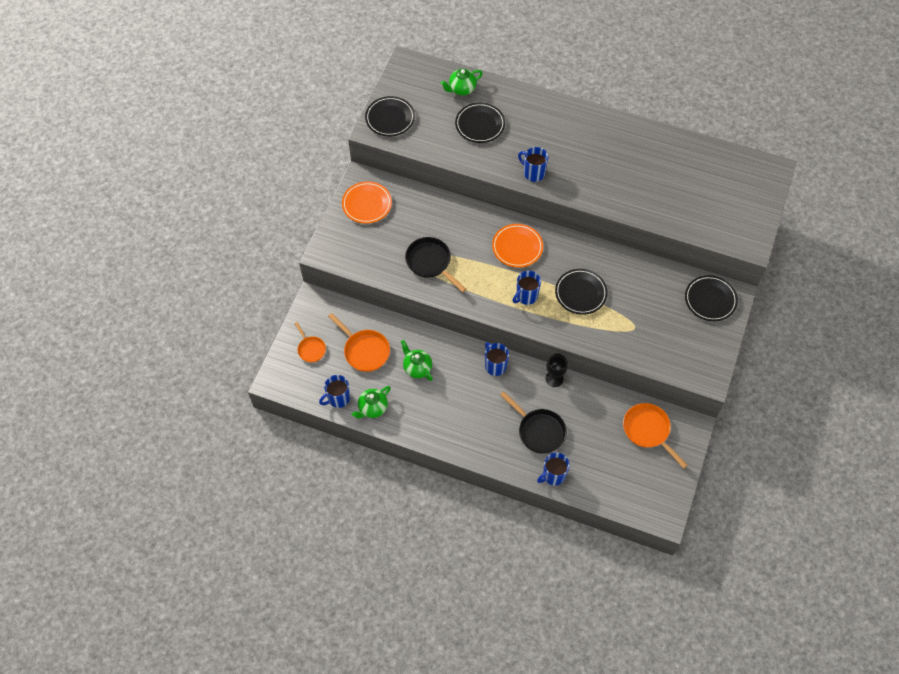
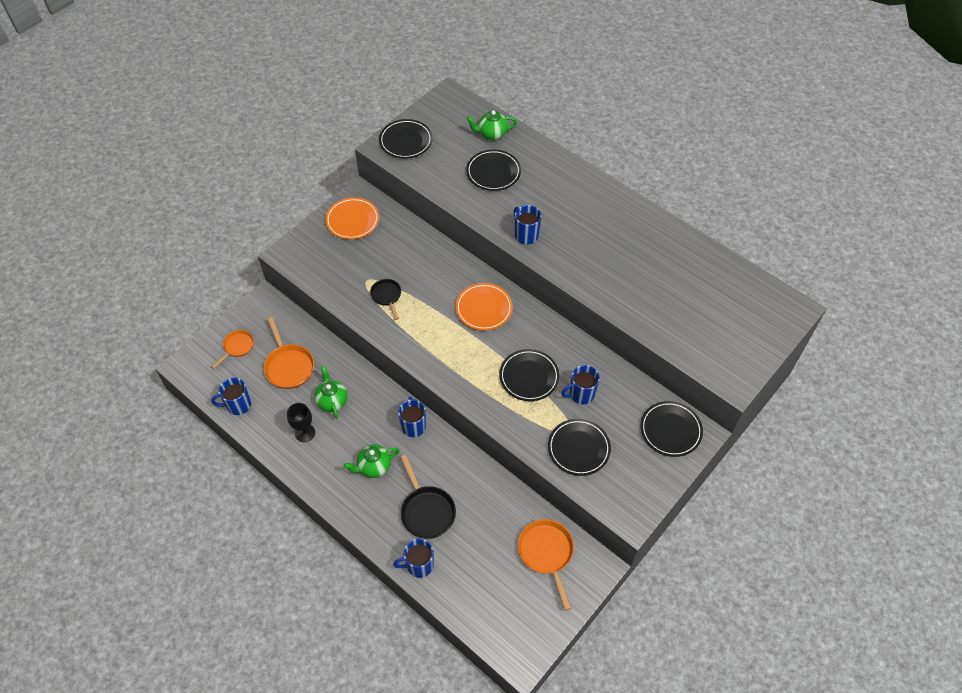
camera: 20 degrees right, 5 degrees down
(311, 349) = (237, 347): orange pan -> orange pan turned 135 degrees counterclockwise
(372, 408) = (267, 427): green teapot -> green teapot (374, 467)
(430, 262) = (387, 296): black pan -> black pan, size x0.62
(526, 296) = (469, 361): blue mug -> blue mug (581, 394)
(554, 378) = (469, 461): black goblet -> black goblet (305, 433)
(646, 338) = (578, 448): none -> black plate

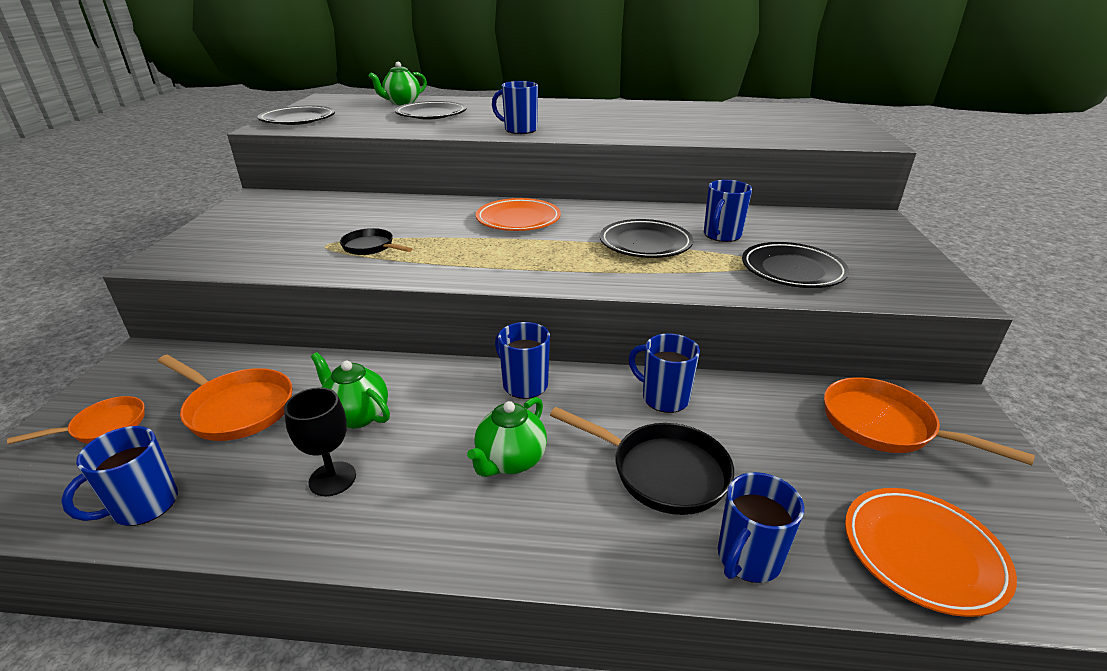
camera: 35 degrees left, 25 degrees down
(237, 347) = (104, 426): orange pan -> orange pan turned 60 degrees clockwise
(352, 220) = (260, 213): orange plate -> orange plate (922, 553)
(467, 474) = (664, 398): none -> blue mug
(670, 430) = (849, 226): black plate -> none

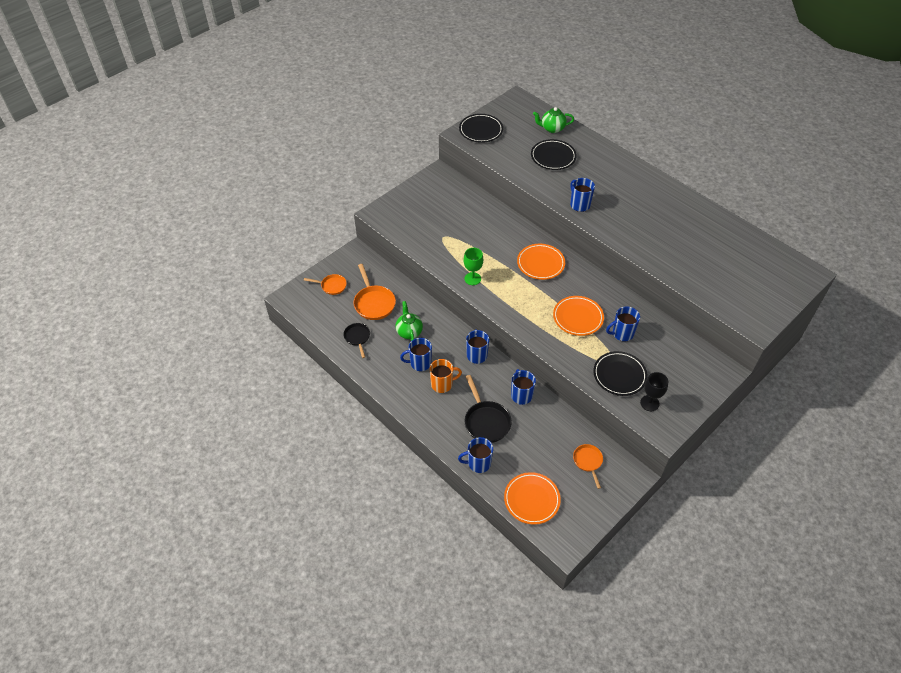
camera: 40 degrees right, 20 degrees up
(143, 506) = (330, 330): blue mug -> blue mug (420, 363)
(332, 479) = (385, 354): black goblet -> black goblet (649, 403)
(370, 247) = (459, 249): black pan -> black pan (357, 338)
(431, 266) = (472, 279): none -> green goblet
(510, 461) = (442, 384): green teapot -> orange mug
(645, 244) = (578, 317): black plate -> orange plate
(884, 426) = (588, 461): orange pan -> orange pan, size x0.62

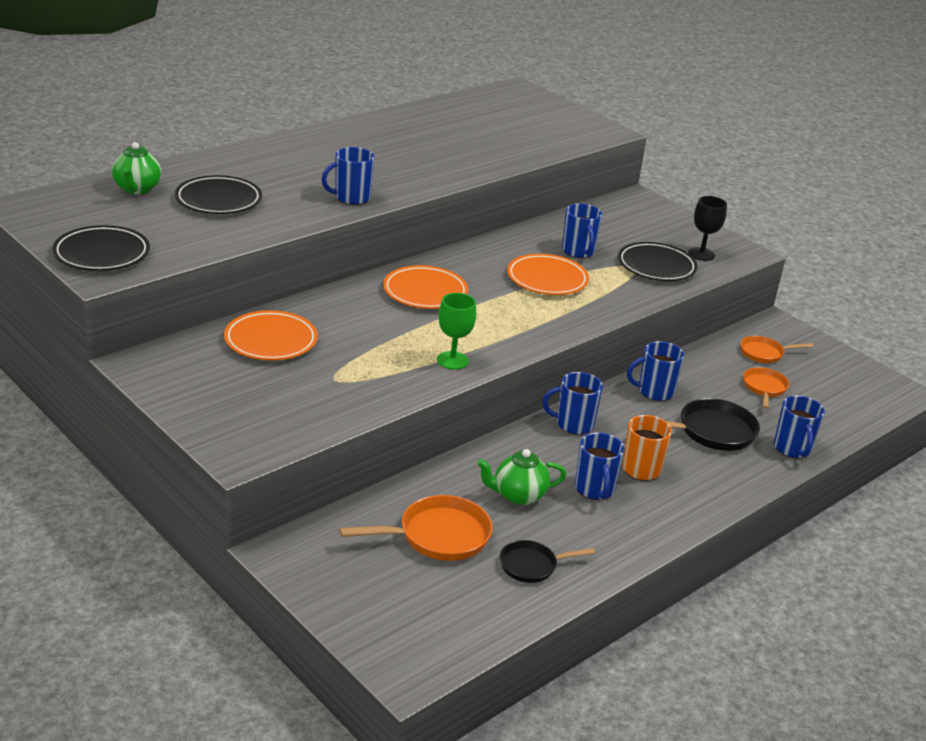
camera: 90 degrees left, 20 degrees down
(332, 286) = (379, 596): orange pan -> orange pan (764, 388)
(531, 499) = (841, 408): orange plate -> orange plate (271, 341)

